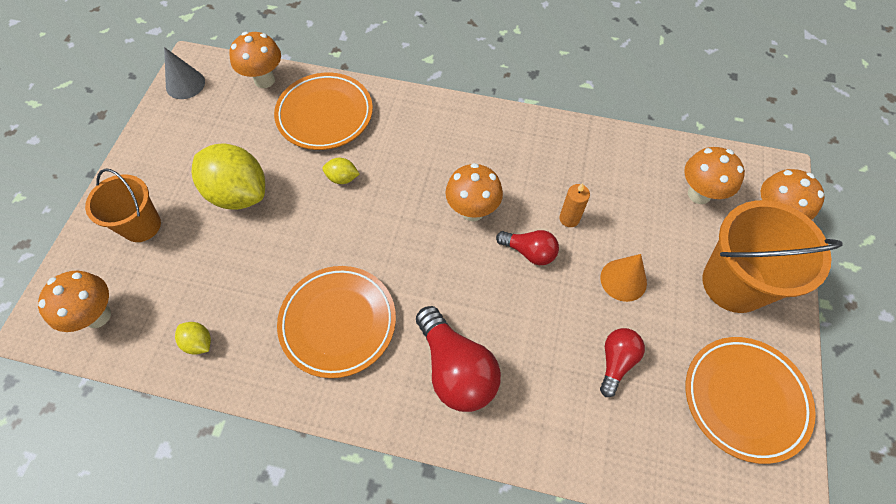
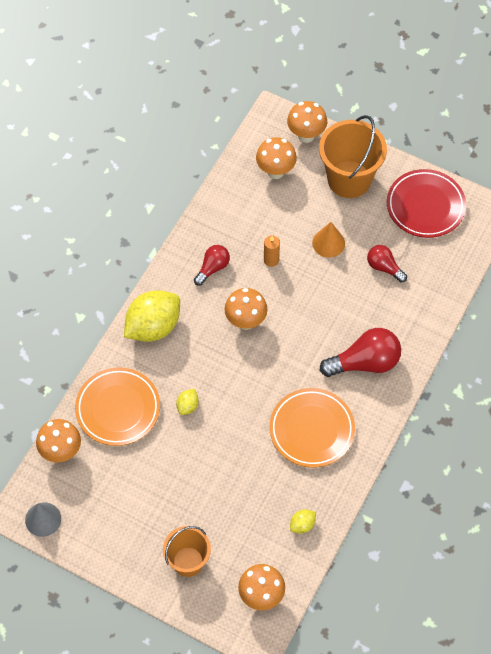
camera: 75 degrees left, 0 degrees up
(238, 193) = (178, 485): yellow lemon -> yellow lemon (153, 327)
(529, 252) = (291, 294): red light bulb -> red light bulb (213, 268)
(744, 399) = (425, 206): orange plate -> red plate

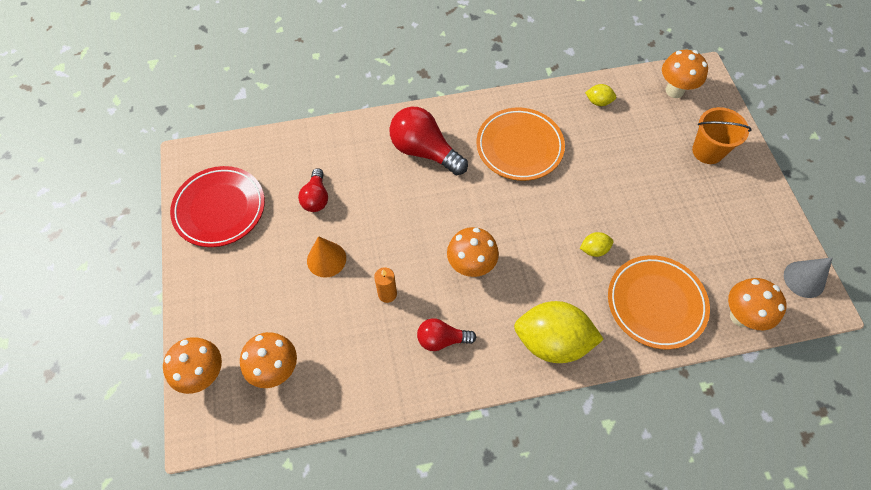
camera: 130 degrees left, 0 degrees up
(349, 179) = (235, 293): orange bucket -> none

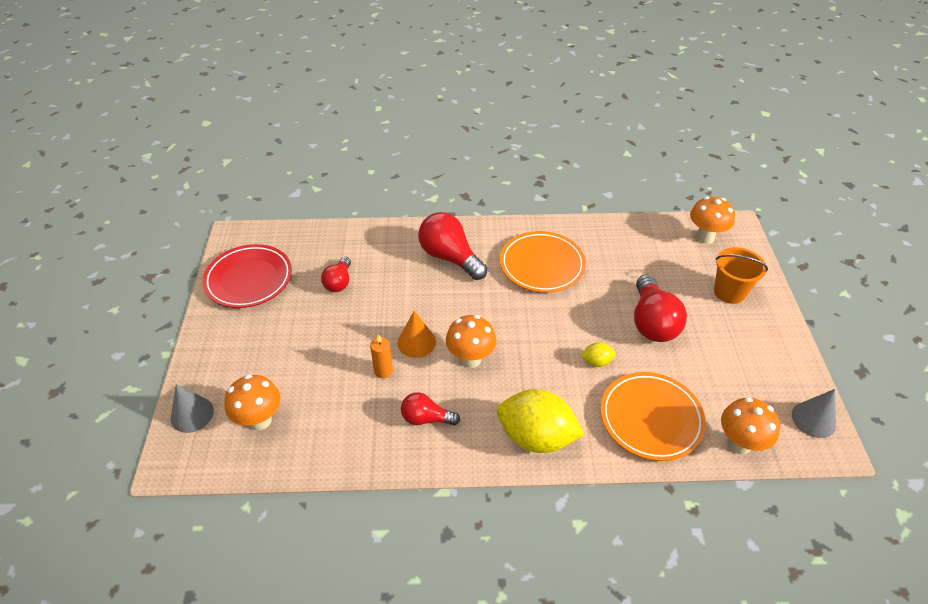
camera: 10 degrees right, 15 degrees down
(204, 375) = (192, 414): orange mushroom -> grey cone
(326, 259) = (334, 333): orange cone -> orange cone (416, 342)
(598, 102) = (627, 238): yellow lemon -> none
(639, 197) = (652, 322): none -> red light bulb

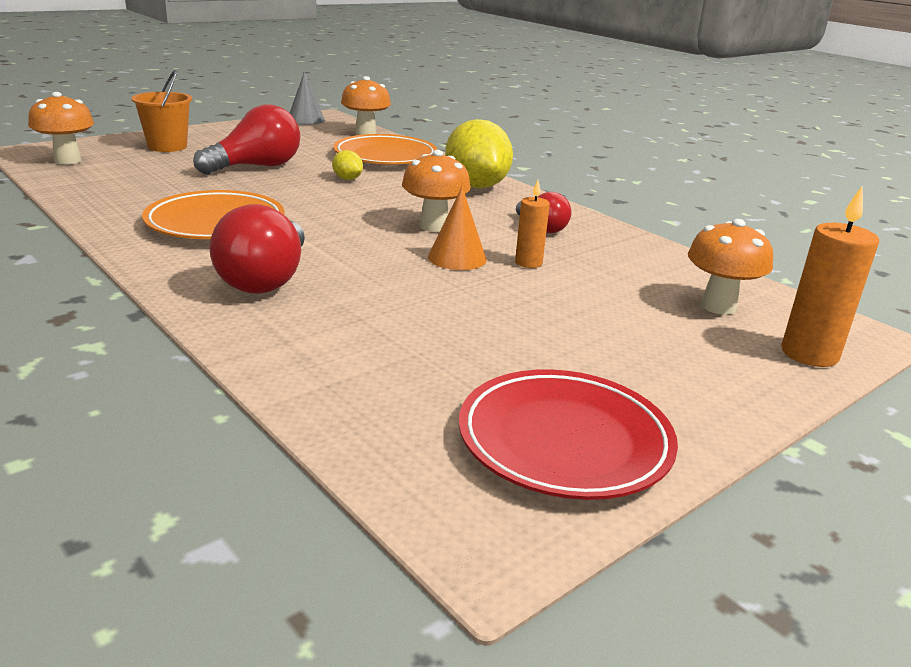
camera: 130 degrees left, 20 degrees down
(192, 414) = (809, 354): grey cone -> orange candle
(339, 282) = (437, 346): red light bulb -> none

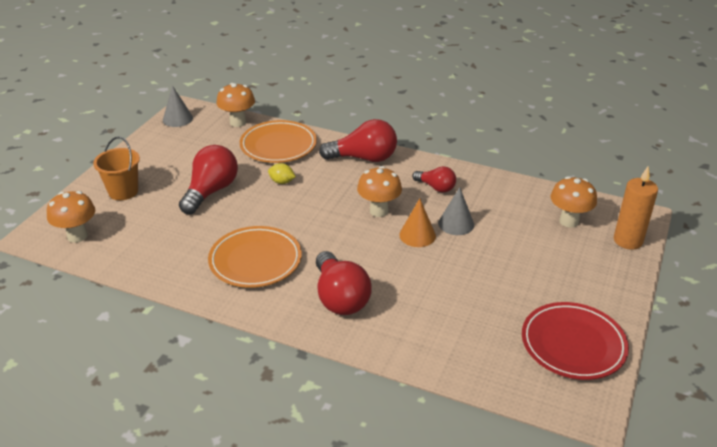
camera: 25 degrees left, 10 degrees up
(476, 186) = (364, 158): yellow lemon -> red light bulb
(528, 263) = (456, 224): orange candle -> grey cone

